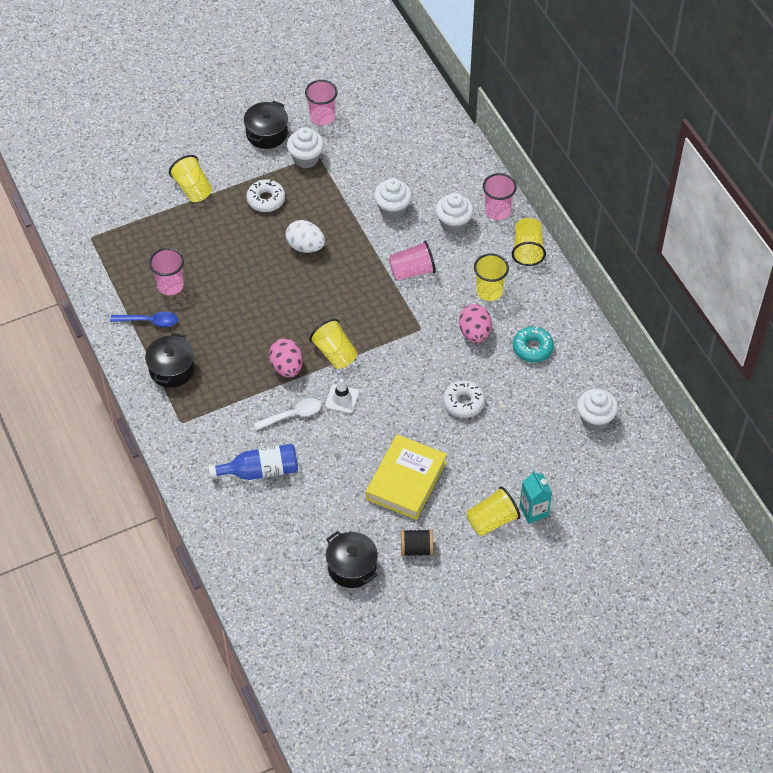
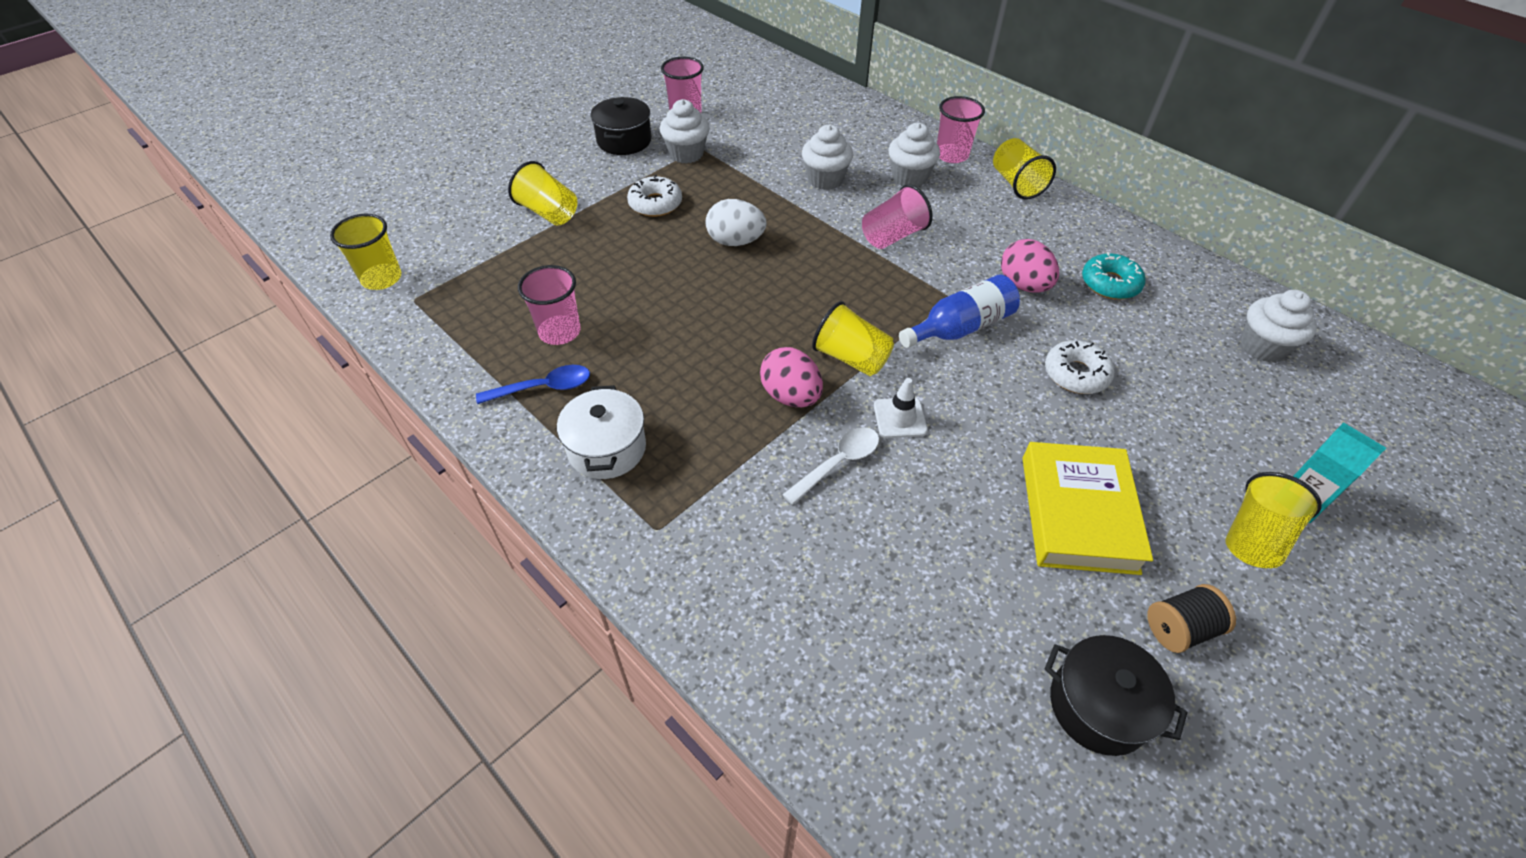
camera: 20 degrees left, 5 degrees down
(172, 369) = (607, 448): black pot -> white pot
(260, 471) = (833, 573): blue bottle -> blue bottle (960, 328)
(489, 291) = (1005, 235): yellow cup -> yellow cup (381, 278)

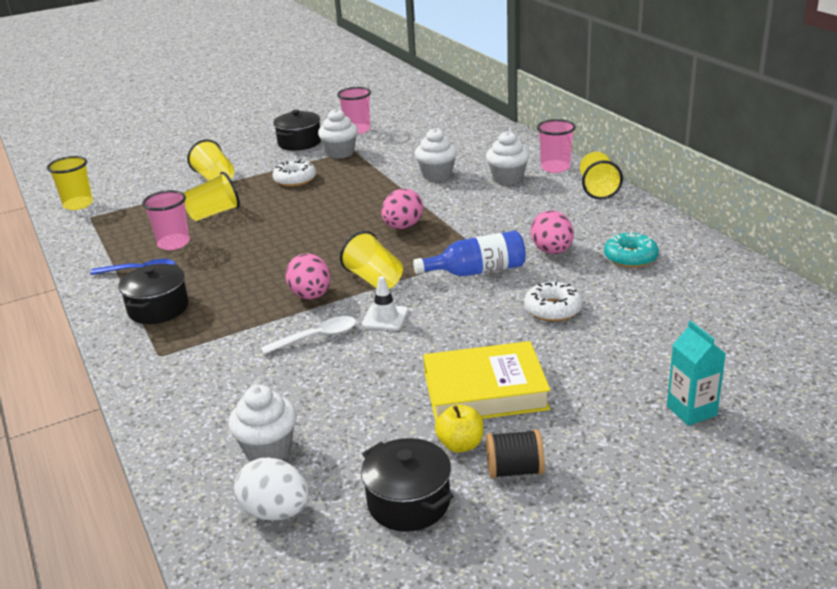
camera: 20 degrees right, 20 degrees down
(607, 448) = (158, 308): white pot -> black pot
(735, 241) = (338, 205): white egg -> white egg (276, 512)
(834, 267) = (403, 227): none -> pink egg
(892, 236) = (465, 212): pink cup -> none
(1078, 513) = (485, 391): yellow book -> yellow book turned 60 degrees clockwise
(1101, 602) = (460, 444): none -> yellow apple
(1254, 536) = (629, 426): yellow cup -> yellow cup (213, 213)
(1262, 347) = (741, 311): white cupcake -> white cupcake (268, 449)

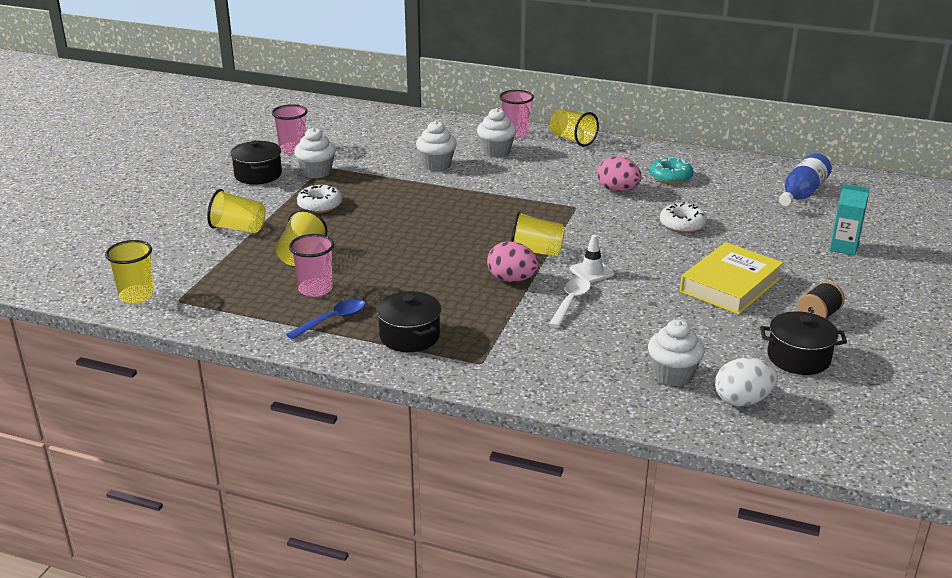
camera: 45 degrees left, 0 degrees up
(403, 227) = (485, 210): pink egg -> none
(460, 444) = (770, 318): yellow apple -> none
(477, 271) = (594, 220): blue bottle -> blue bottle (802, 193)

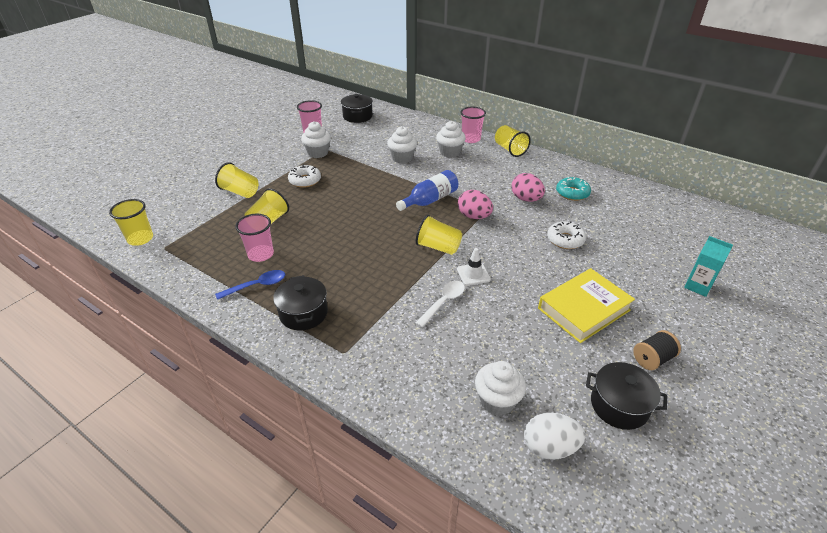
camera: 15 degrees right, 10 degrees up
(258, 175) = (279, 150): black pot -> black pot (357, 116)
(512, 279) = (408, 271): pink egg -> pink egg (474, 216)
(802, 193) = (676, 224): blue bottle -> blue bottle (430, 200)

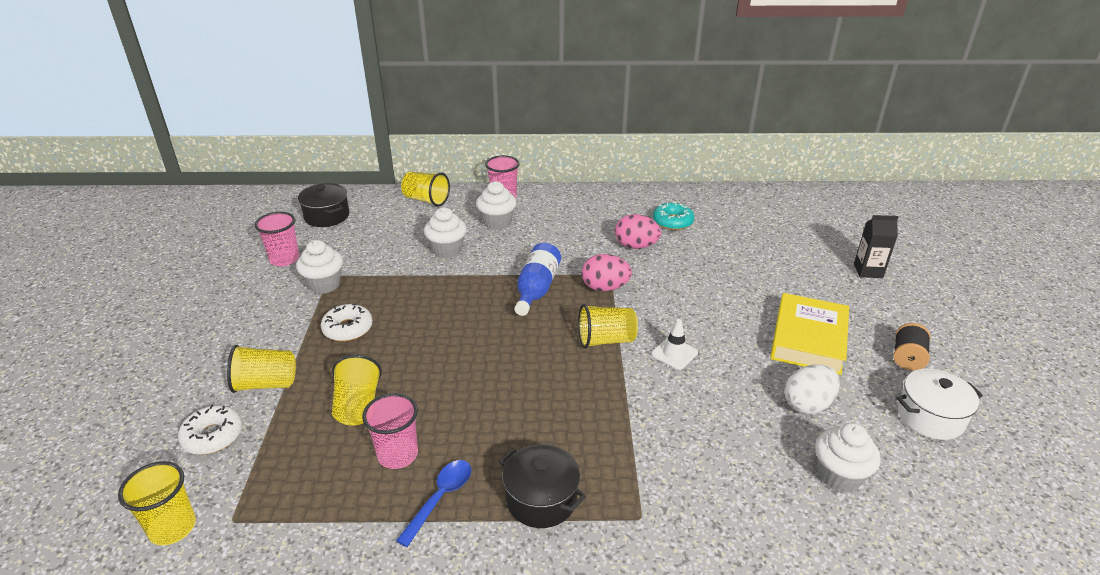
camera: 35 degrees left, 5 degrees down
(443, 302) = (679, 400): white spoon -> none
(510, 149) = (560, 196): yellow cup -> yellow cup (426, 200)
(549, 447) = (925, 492): white egg -> white egg (807, 404)
(565, 240) = (718, 275): white donut -> white donut (213, 436)
(619, 405) = (930, 417): black pot -> white pot
(698, 286) = (868, 271): turquoise carton -> black carton

